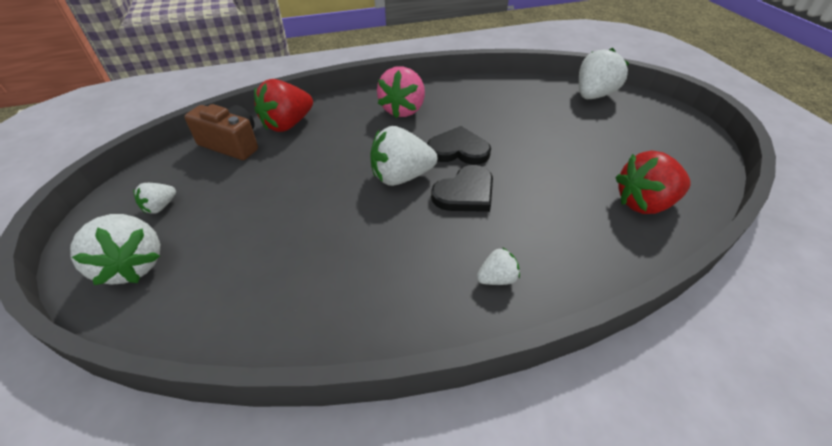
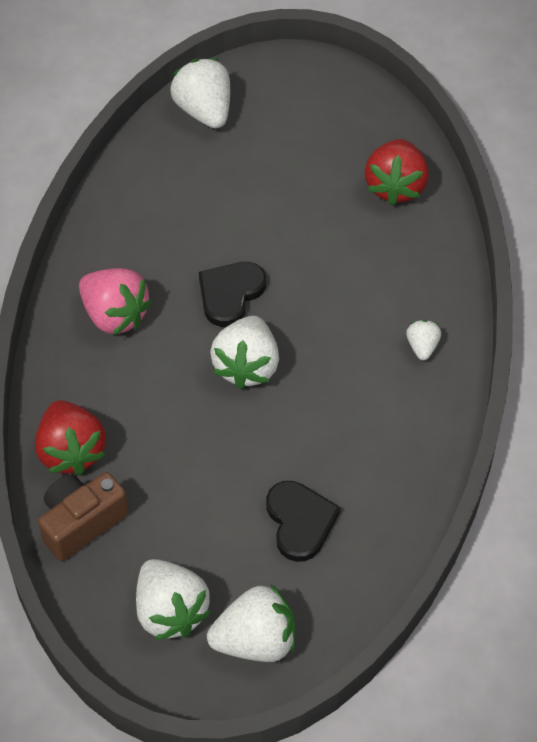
camera: 65 degrees left, 10 degrees up
(160, 207) = (170, 611): white strawberry -> white strawberry, size x1.94
(465, 193) = (304, 320): black heart -> black heart (300, 521)

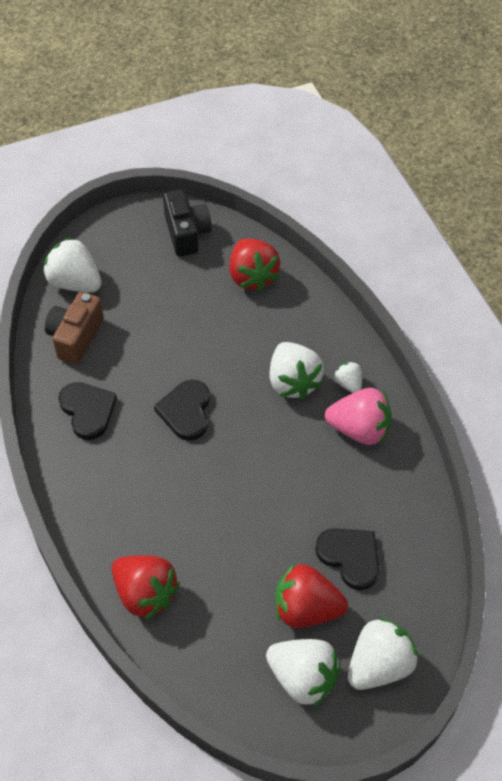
camera: 30 degrees left, 0 degrees up
(81, 523) = (190, 645): brown camera -> brown camera (75, 337)
(115, 315) = (109, 470): pink strawberry -> pink strawberry (359, 429)
(132, 247) = (88, 411): none -> black heart
(219, 548) = (306, 608): none -> red strawberry
(246, 366) = (234, 460): white strawberry -> white strawberry (293, 382)
(355, 110) = (186, 233): none -> black camera

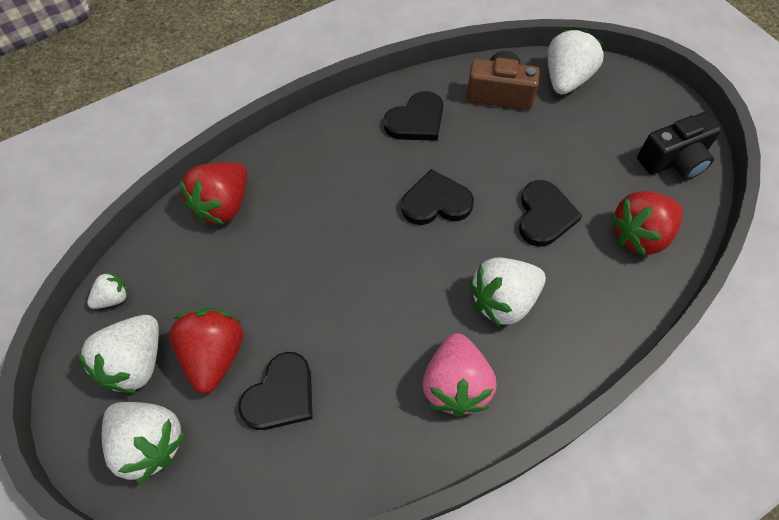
camera: 80 degrees right, 5 degrees up
(219, 335) = (544, 215): none -> black heart
(348, 384) = (518, 364): white strawberry -> white strawberry (113, 298)

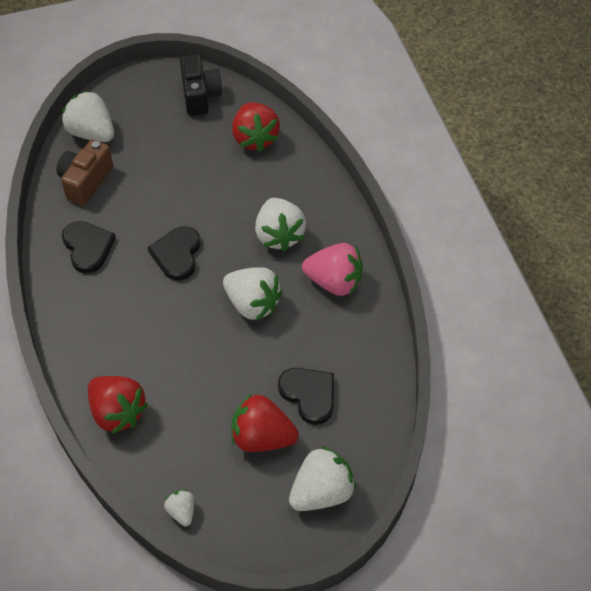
camera: 75 degrees left, 5 degrees down
(135, 363) = (250, 497): white strawberry -> white strawberry (252, 304)
(544, 215) = (217, 188): black heart -> none

